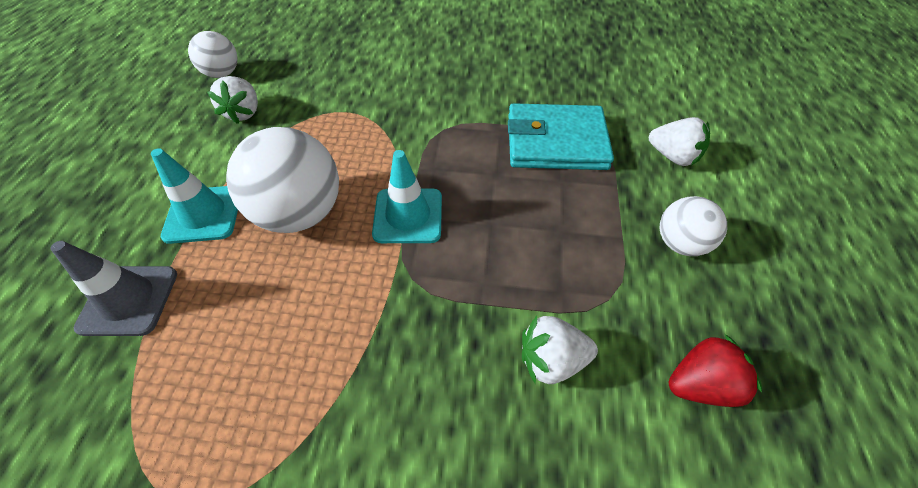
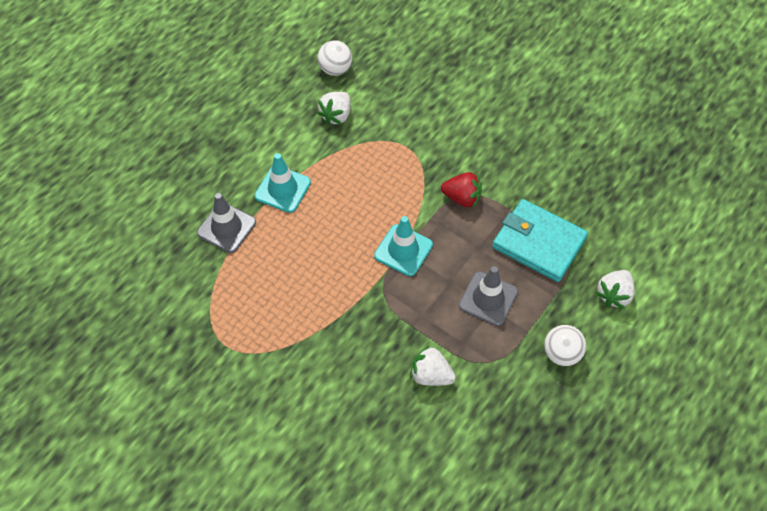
camera: 30 degrees right, 5 degrees up
(300, 213) = (339, 216): white ball -> none
(548, 223) = (488, 299): none -> grey traffic cone
(673, 156) = (614, 295): white strawberry -> white strawberry turned 60 degrees clockwise
(700, 384) = (502, 429): red strawberry -> red strawberry (462, 198)

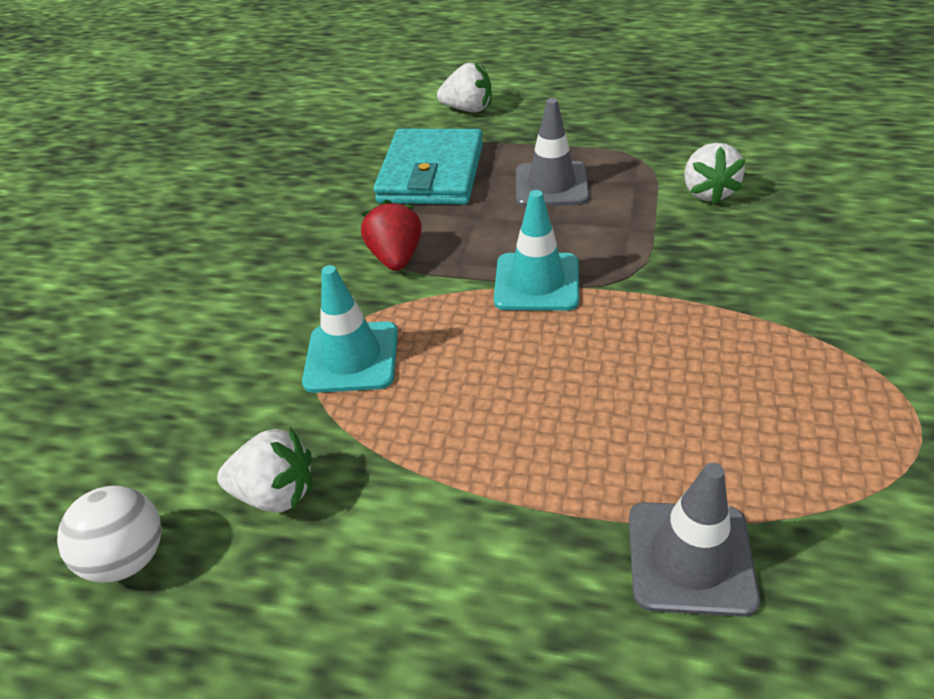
camera: 110 degrees left, 15 degrees down
(283, 189) = (522, 499): turquoise traffic cone -> turquoise traffic cone (351, 357)
(561, 353) = (577, 119): white ball -> none

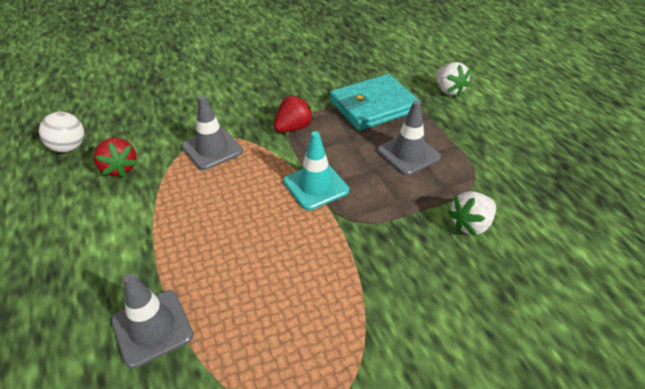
camera: 50 degrees right, 0 degrees up
(276, 493) = (119, 168): white strawberry -> red strawberry
(351, 357) = (212, 149): turquoise traffic cone -> grey traffic cone

